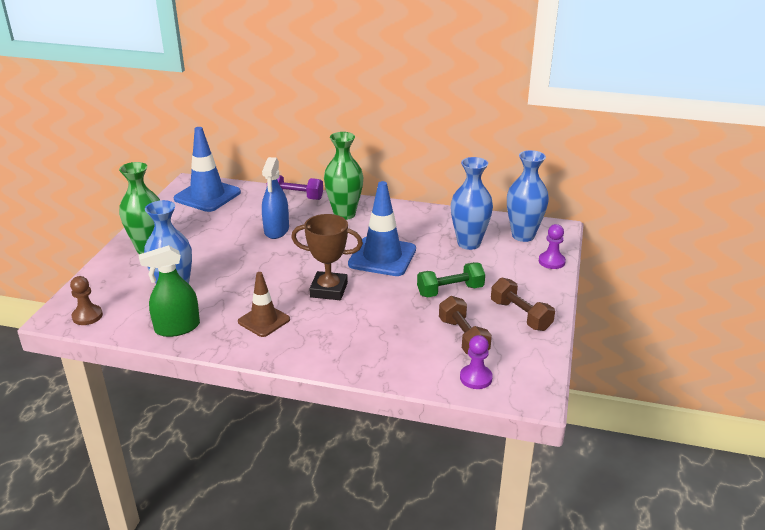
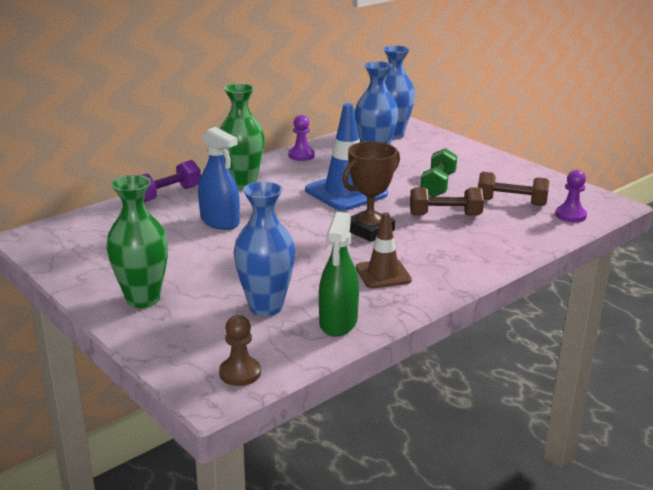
camera: 55 degrees left, 5 degrees down
(207, 196) = (77, 235): blue traffic cone -> none
(520, 315) = (504, 174): brown dumbbell -> brown dumbbell (445, 215)
(551, 261) = (444, 139): purple pawn -> purple pawn (301, 155)

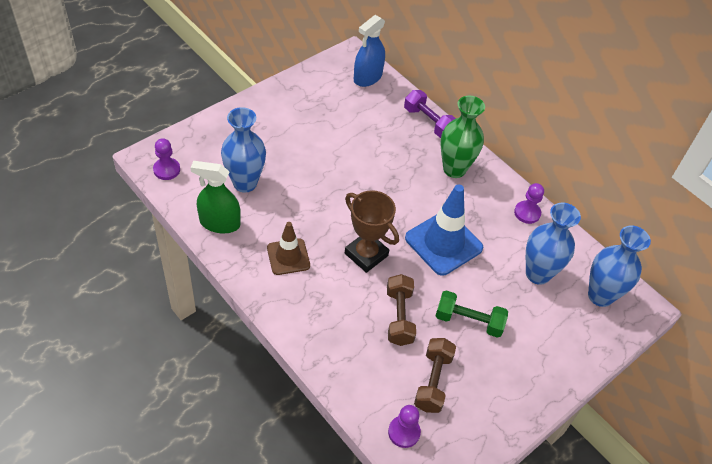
camera: 85 degrees right, 25 degrees up
(143, 299) = (261, 119): green vase -> none
(220, 222) = (379, 156): blue spray bottle -> blue spray bottle (367, 77)
(240, 373) = (166, 170): brown pawn -> purple pawn

